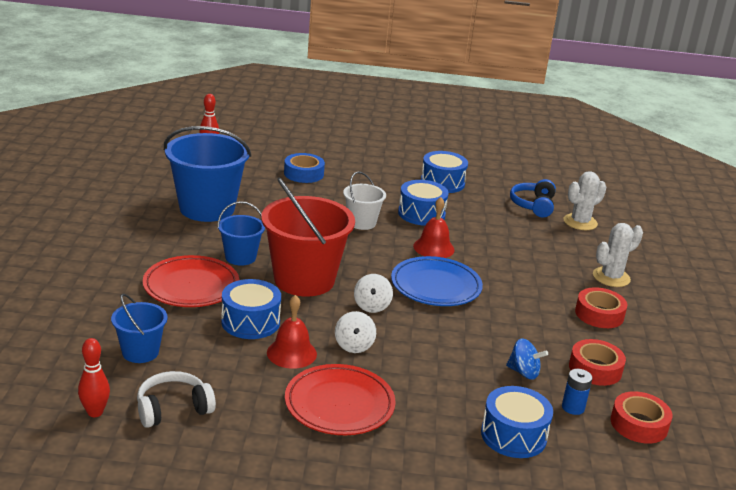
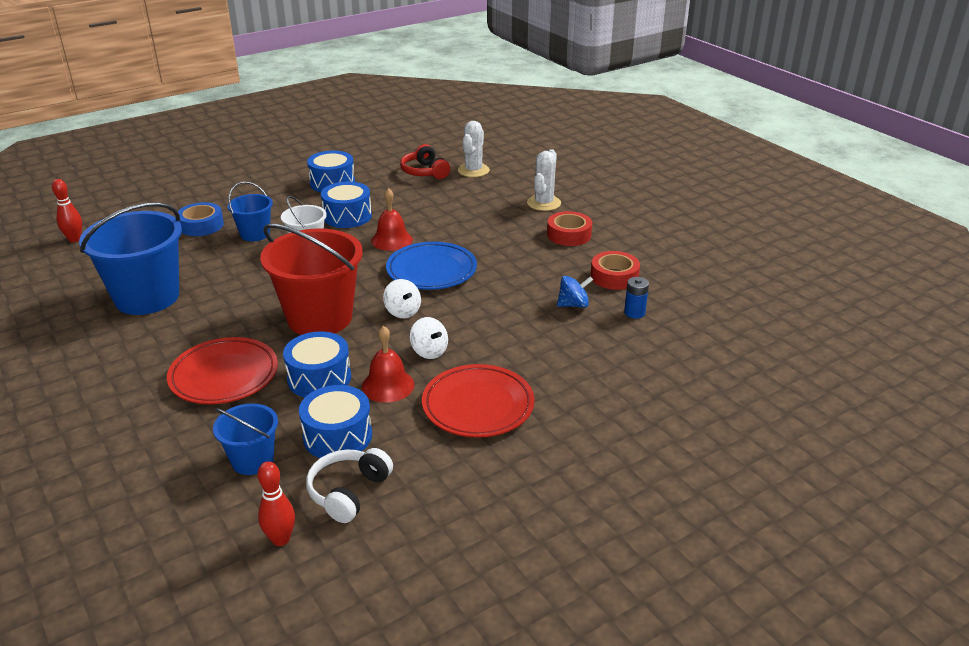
camera: 35 degrees left, 5 degrees up
(240, 257) = (237, 326): blue bucket -> blue bucket (255, 234)
(513, 435) = (623, 355): blue drum -> blue drum (337, 436)
(533, 205) = (424, 172): blue headphones -> red headphones
(639, 424) = (686, 301): red tape -> none

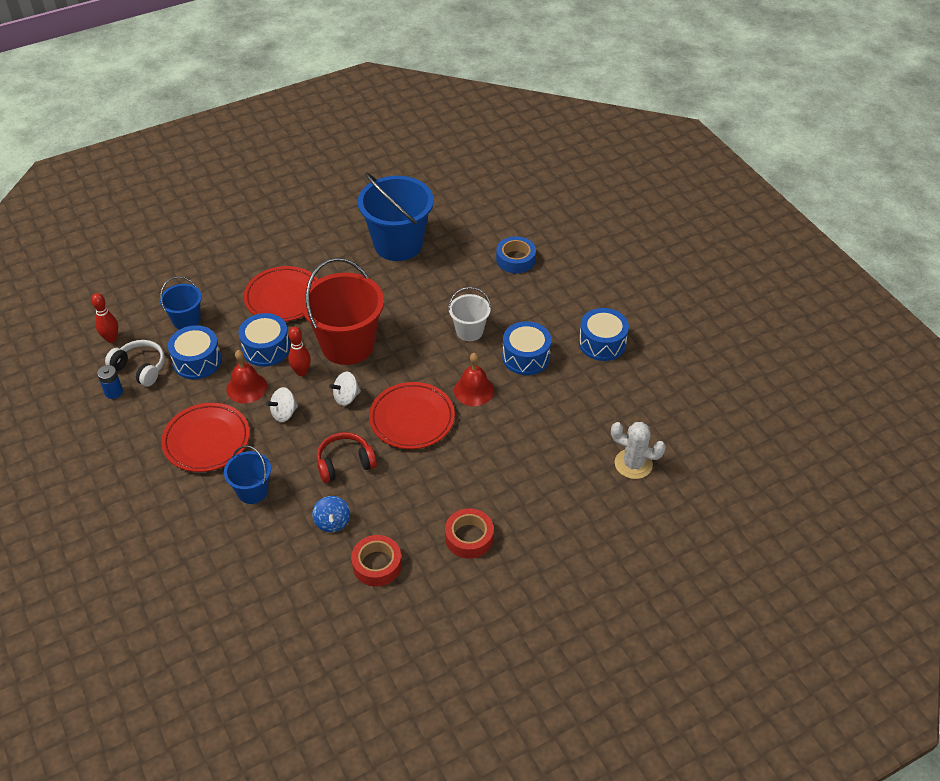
camera: 95 degrees right, 15 degrees up
(74, 239) = (497, 190): red bowling pin -> red bowling pin (301, 372)
(255, 234) = (495, 295): blue bucket -> blue bucket (252, 491)
(424, 172) = (629, 419): red headphones -> red headphones (345, 463)
(431, 270) = (412, 419): blue plate -> red plate
(544, 203) = (545, 523): white cactus -> none
(634, 313) = (309, 570): blue battery -> blue battery (114, 392)

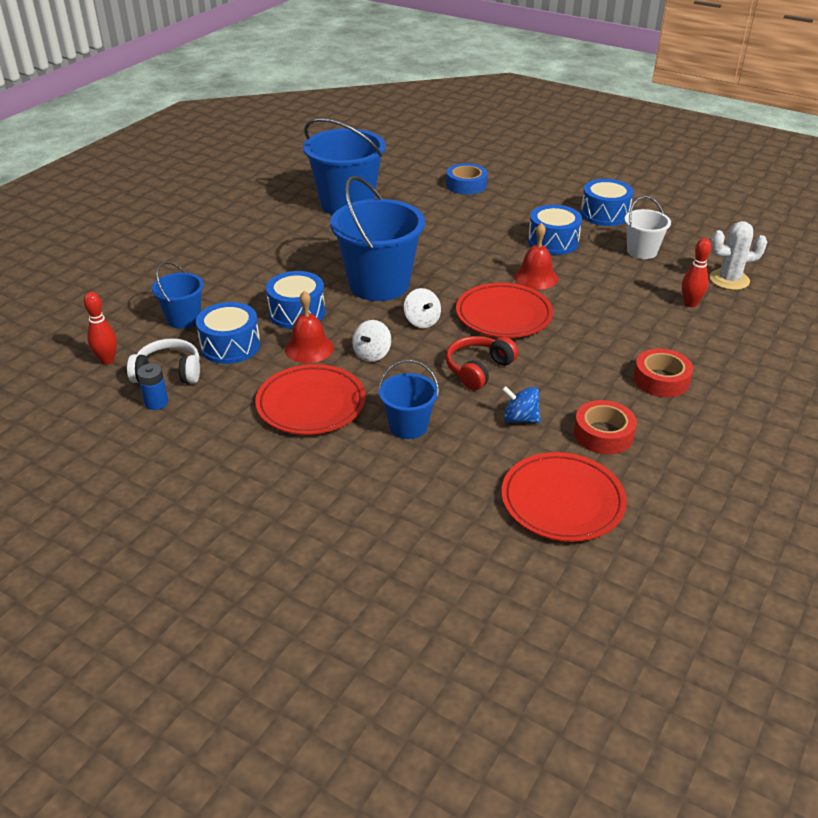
camera: 30 degrees left, 10 degrees down
(283, 297) = (273, 271): red plate -> red plate (562, 501)
(301, 372) = (354, 318): red bowling pin -> red bowling pin (690, 304)
(332, 522) = (520, 419): blue spinning top -> blue spinning top turned 150 degrees clockwise
(346, 397) = (422, 321): white spinning top -> white spinning top turned 60 degrees counterclockwise
(347, 345) = (379, 284): red bucket -> blue bucket
(469, 331) = (483, 240): white bucket -> white bucket (642, 251)

